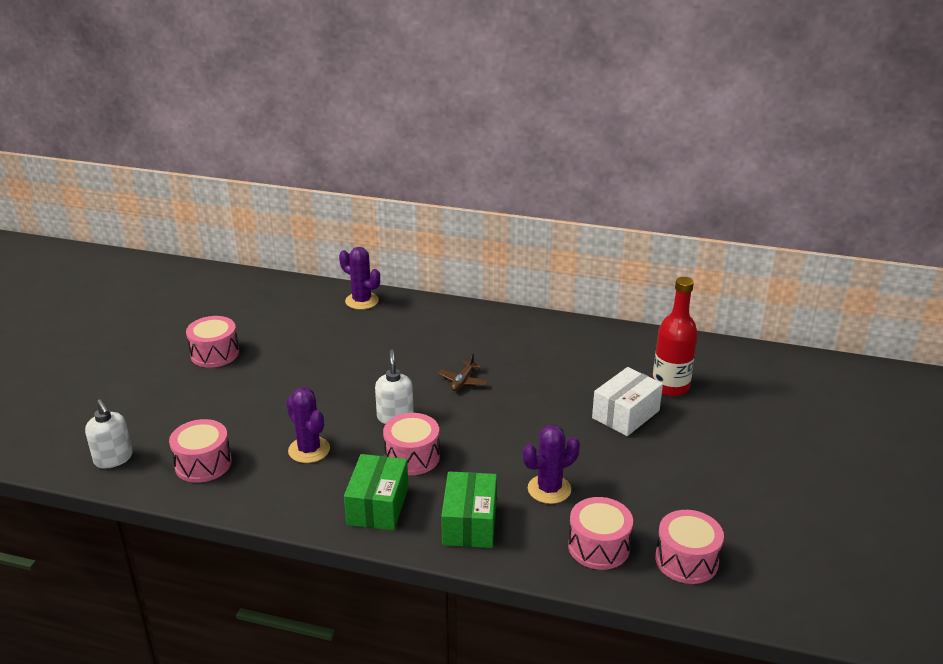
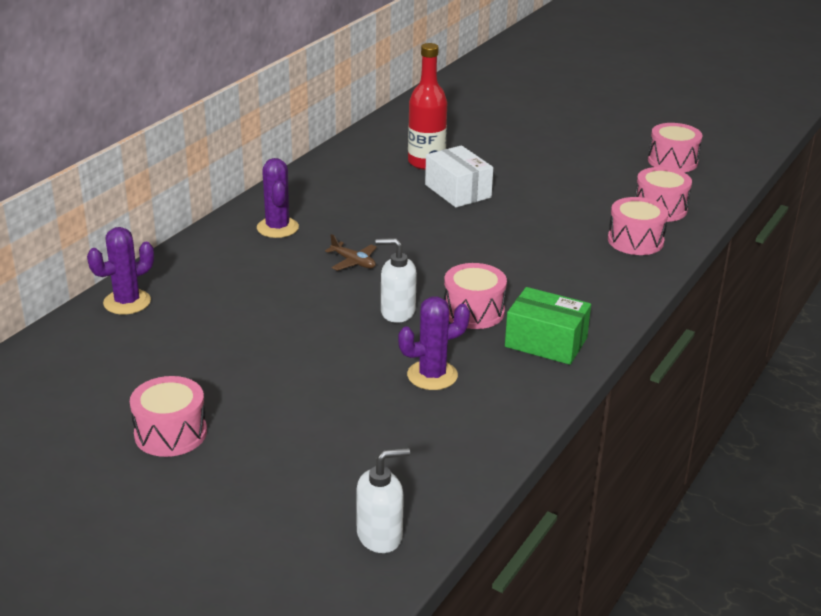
camera: 75 degrees left, 0 degrees up
(203, 464) = (424, 456): pink drum -> pink drum (672, 161)
(469, 523) = (588, 295): green box -> none
(549, 489) = (552, 248): purple cactus -> purple cactus (277, 228)

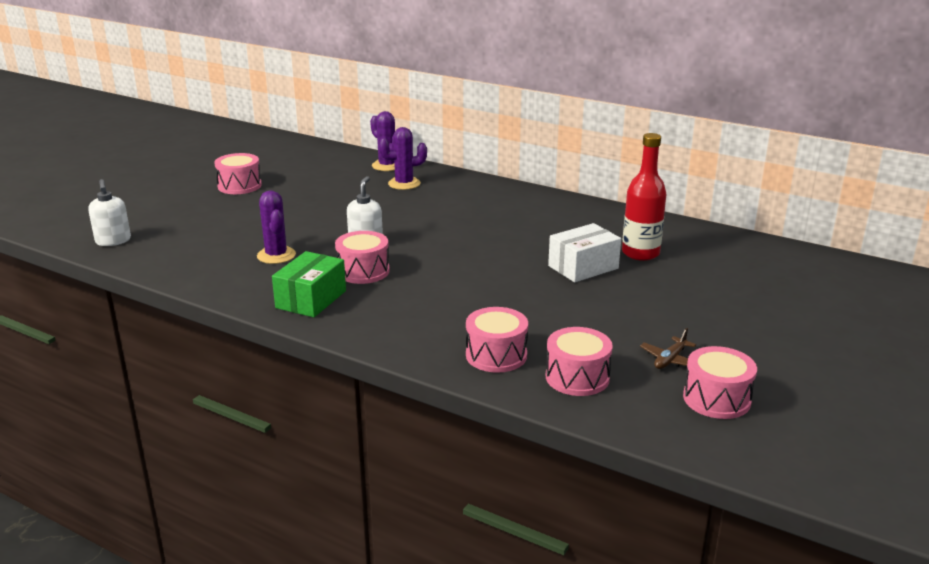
camera: 90 degrees right, 5 degrees down
(277, 228) = (495, 200): purple cactus -> purple cactus (404, 184)
(353, 262) = (442, 227): brown plane -> brown plane (670, 360)

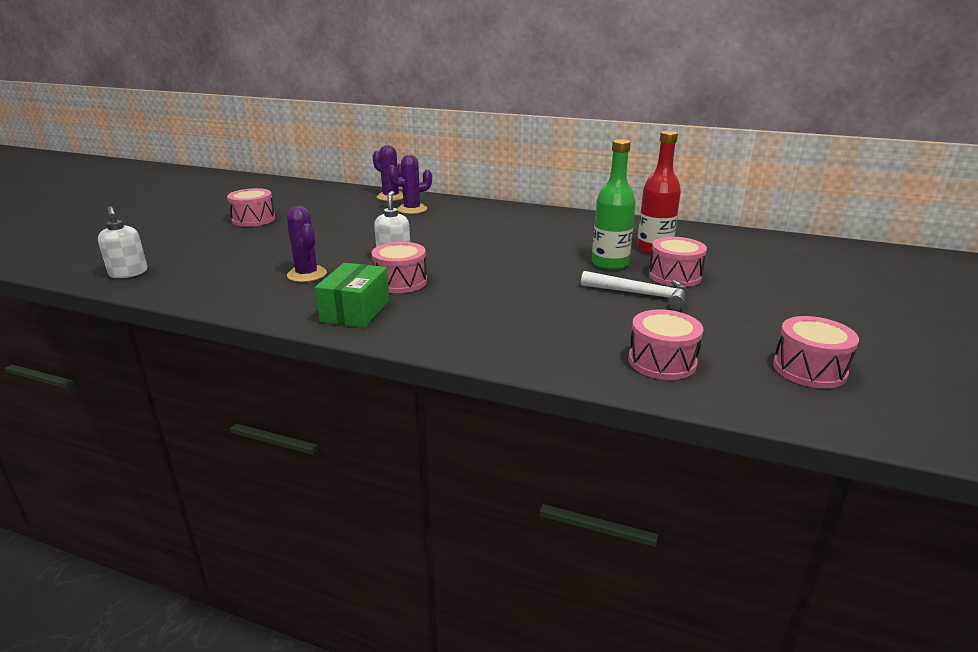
camera: 10 degrees left, 0 degrees up
(496, 355) = (569, 348): pink drum -> pink drum (674, 276)
(583, 267) = (610, 264): white box -> green bottle
(596, 305) = (641, 294): none -> white hammer
(670, 360) = (740, 337): brown plane -> none

